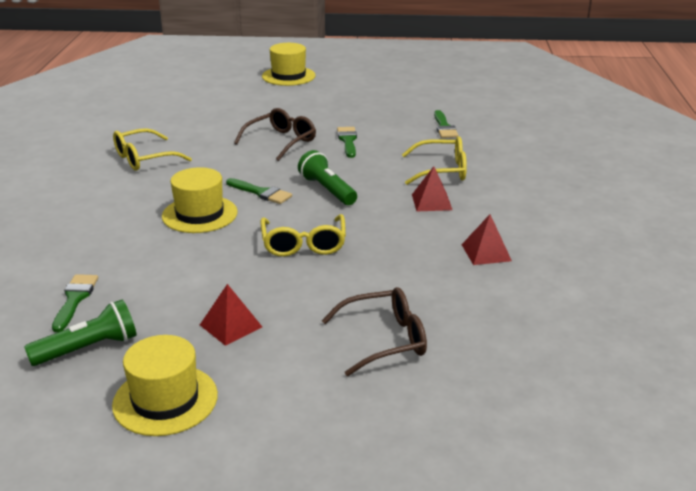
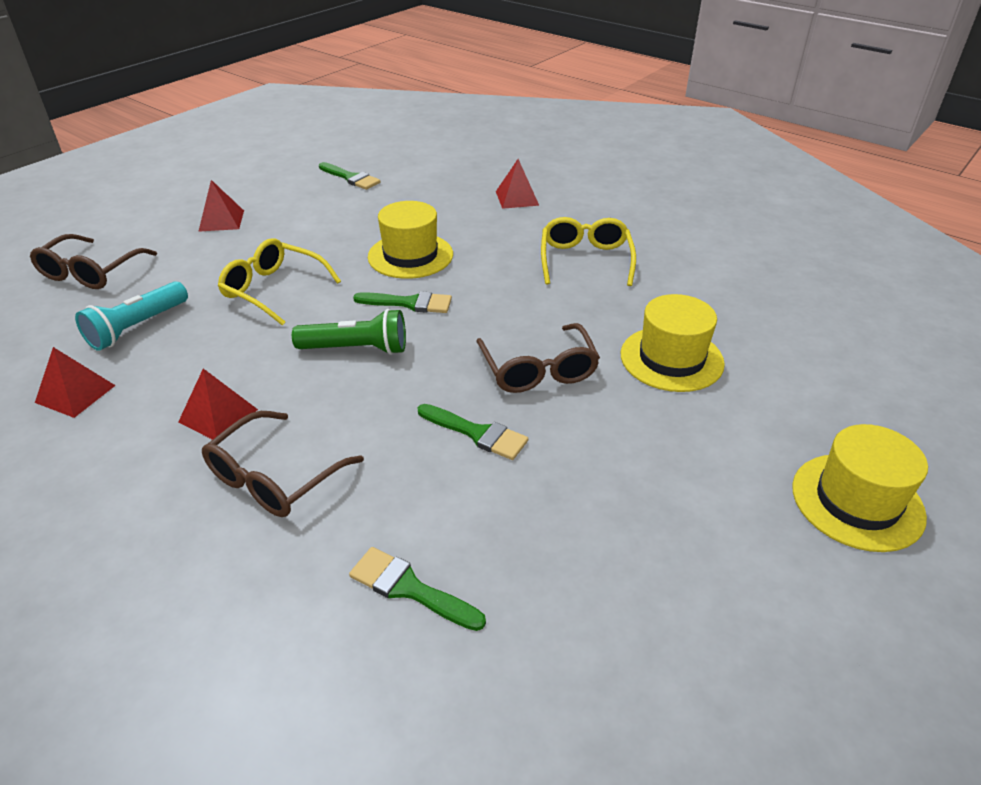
camera: 125 degrees right, 10 degrees up
(59, 206) = (517, 198): none -> red pyramid
(88, 348) = (284, 171): green flashlight -> none
(165, 400) = (192, 182): yellow hat -> yellow hat (671, 359)
(261, 193) = (409, 303): green brush -> green brush turned 150 degrees counterclockwise
(410, 271) = (137, 327): none -> turquoise flashlight
(442, 170) = (274, 478): yellow glasses -> brown glasses

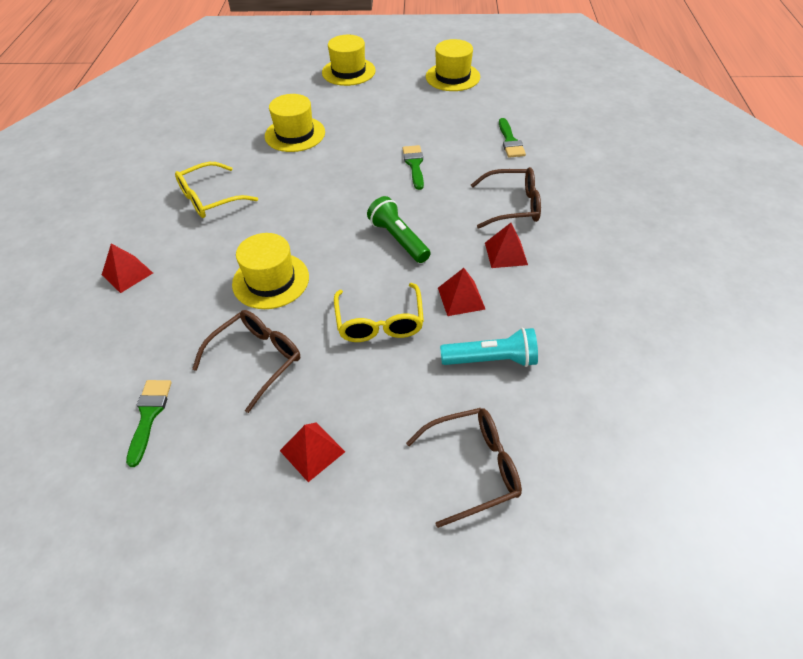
camera: 125 degrees left, 10 degrees up
(75, 393) = (567, 328): red pyramid -> red pyramid (461, 298)
(409, 303) = (331, 246): green brush -> none
(538, 370) = (347, 168): brown glasses -> brown glasses (257, 359)
(727, 662) = (452, 77): none -> yellow hat

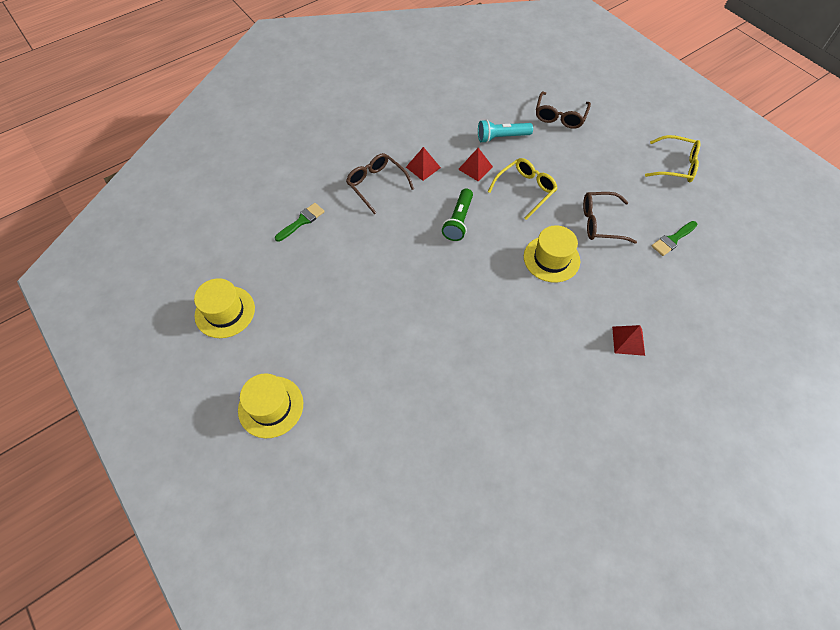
camera: 130 degrees left, 10 degrees up
(210, 199) = (526, 359): yellow glasses -> yellow glasses (676, 165)
(295, 134) = (405, 368): yellow hat -> none
(312, 451) = (613, 168): red pyramid -> none
(414, 165) = (377, 259): green brush -> none
(473, 467) = (560, 116): brown glasses -> brown glasses turned 105 degrees counterclockwise
(491, 360) = (501, 137): turquoise flashlight -> turquoise flashlight turned 60 degrees counterclockwise

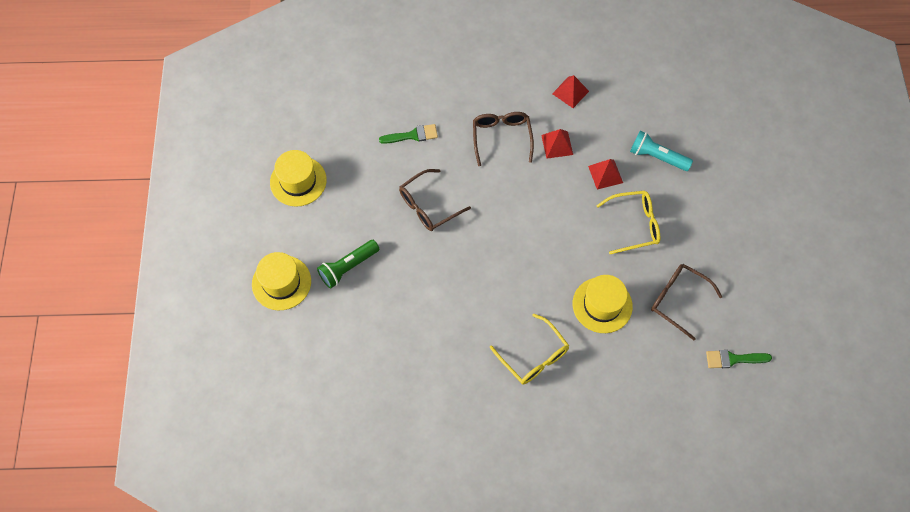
camera: 35 degrees right, 5 degrees up
(458, 221) = (547, 217): green flashlight -> green flashlight (348, 267)
(560, 116) = (735, 168): brown glasses -> brown glasses (428, 206)
(628, 341) = (606, 420): red pyramid -> red pyramid (570, 92)
(676, 165) = (808, 290): yellow glasses -> yellow glasses (534, 357)

